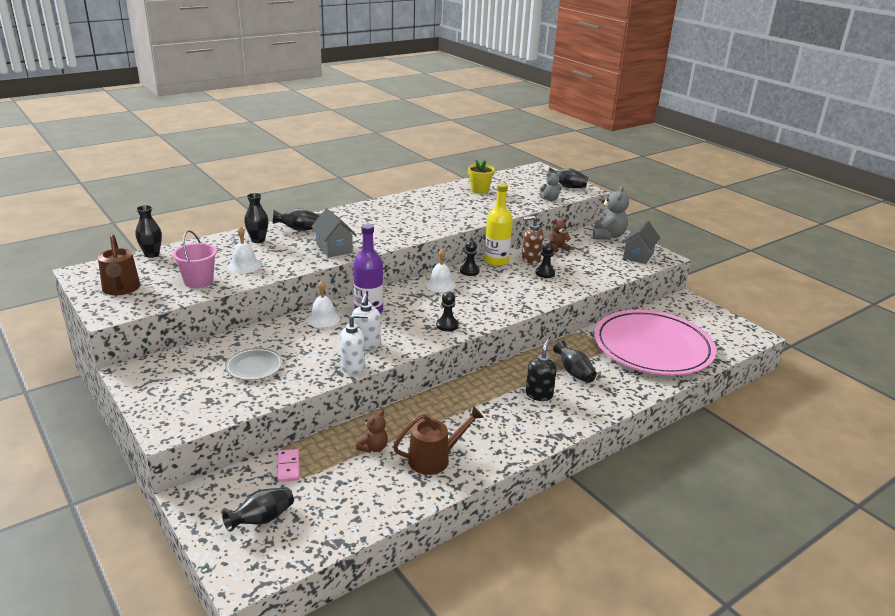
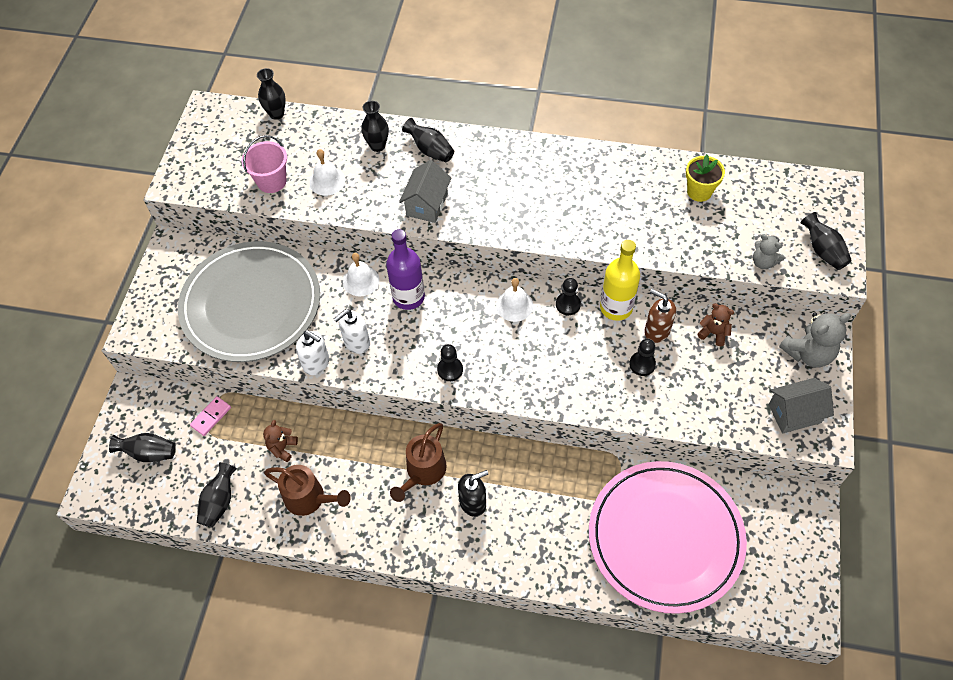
camera: 50 degrees right, 30 degrees up
(121, 289) = (210, 154): brown watering can -> brown watering can (423, 472)
(254, 366) = (251, 304): grey plate -> grey plate, size x2.49
(373, 448) = (282, 448): brown teddy bear -> brown teddy bear turned 120 degrees clockwise
(574, 372) = (539, 504): black vase -> black vase (219, 502)

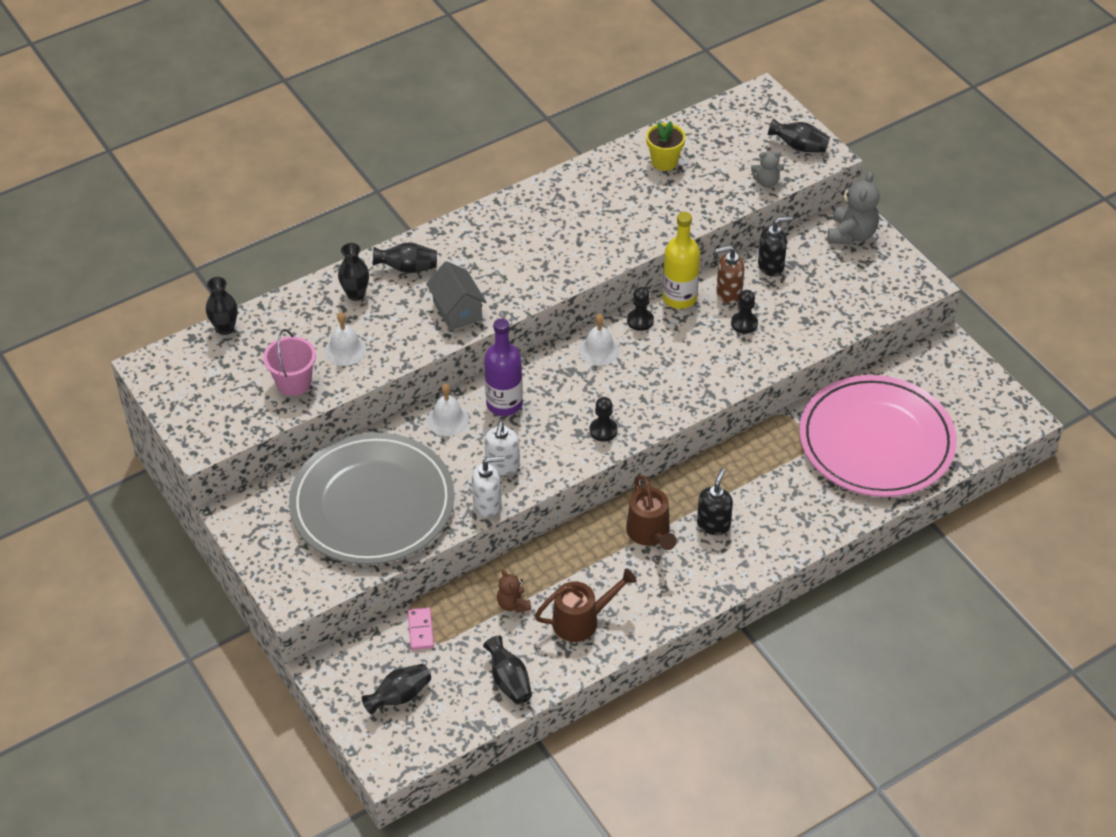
camera: 45 degrees left, 10 degrees down
(713, 333) = (771, 266): brown teddy bear -> black soap dispenser
(794, 413) = (885, 281): grey house -> none

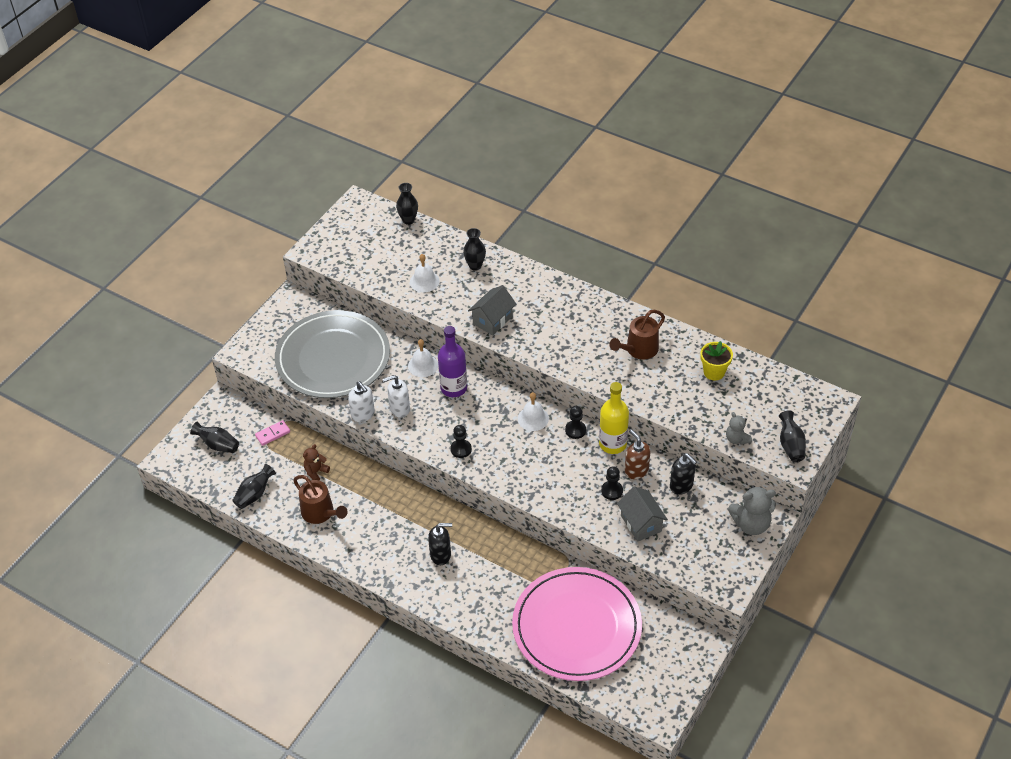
camera: 65 degrees right, 0 degrees up
(293, 383) = (382, 270): pink bucket -> none
(407, 268) = (514, 280): black vase -> none
(650, 534) = (413, 522): brown watering can -> brown watering can (638, 350)
(802, 317) = (641, 523): none -> grey house

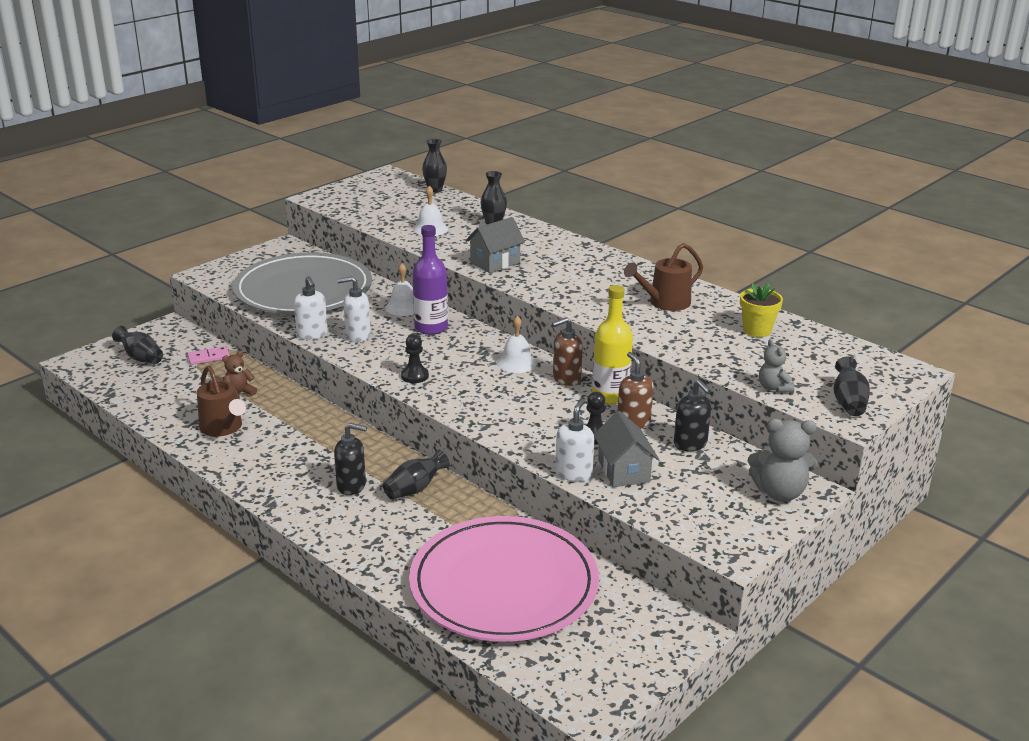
camera: 10 degrees right, 20 degrees down
(254, 494) = (155, 402): black vase -> black vase (415, 489)
(575, 430) = (566, 379): black pawn -> brown soap dispenser
(607, 533) = (573, 473): none -> white soap dispenser

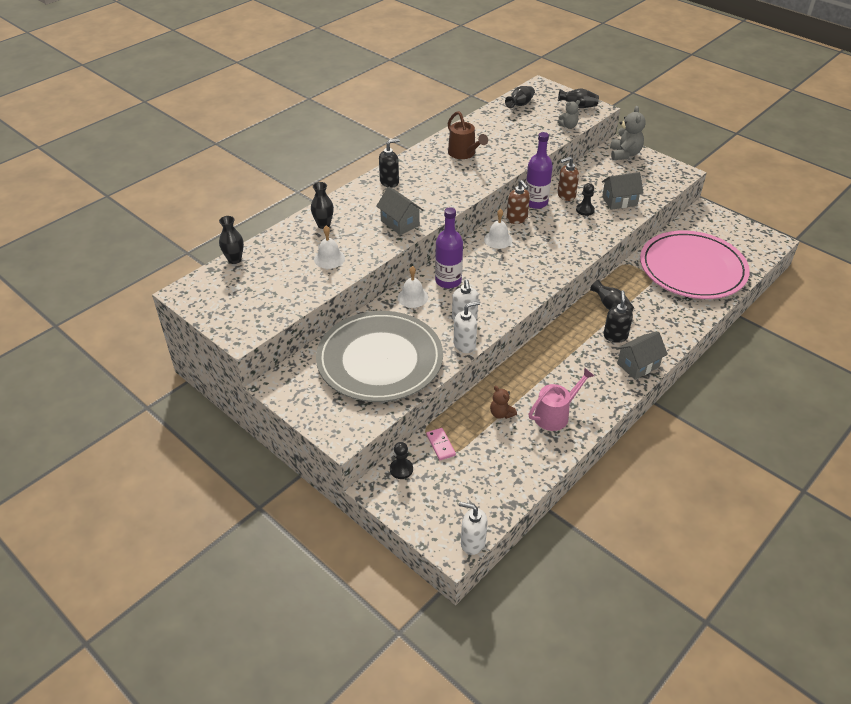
camera: 90 degrees left, 15 degrees up
(141, 358) = (444, 496): black vase -> black vase (520, 105)
(223, 428) = (555, 415): brown watering can -> pink watering can
(288, 499) = (638, 365): none -> grey house
(415, 376) = (524, 285): black pawn -> black pawn (401, 469)
(573, 473) = (627, 218): white soap dispenser -> white soap dispenser (472, 542)
(610, 396) = (536, 202): yellow bottle -> purple bottle
(690, 444) = (584, 177): black soap dispenser -> black soap dispenser (389, 182)
(757, 330) = (498, 125): yellow flower pot -> none

